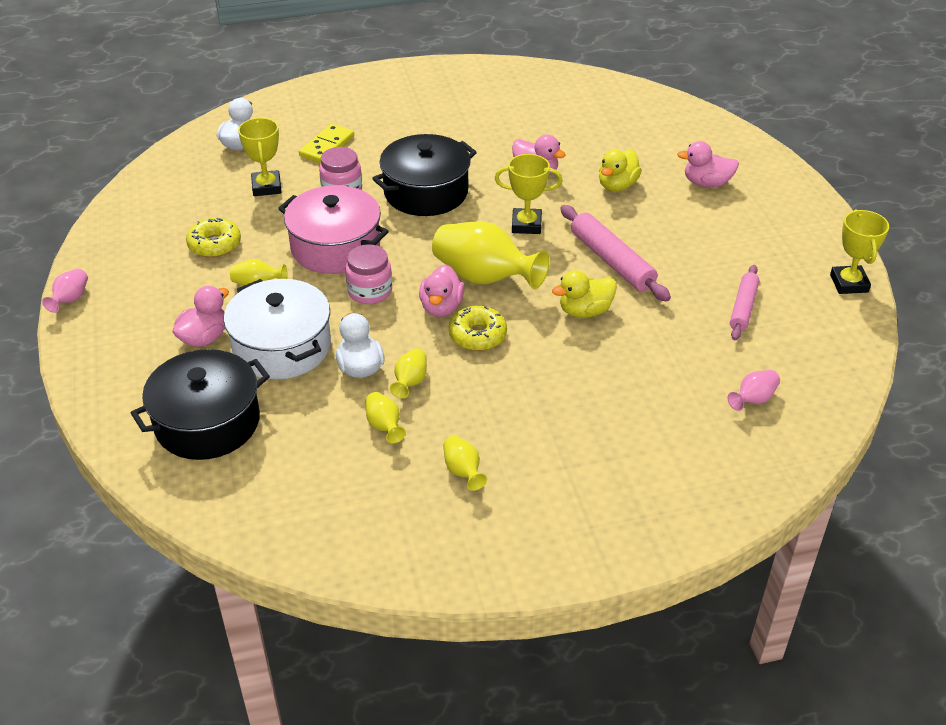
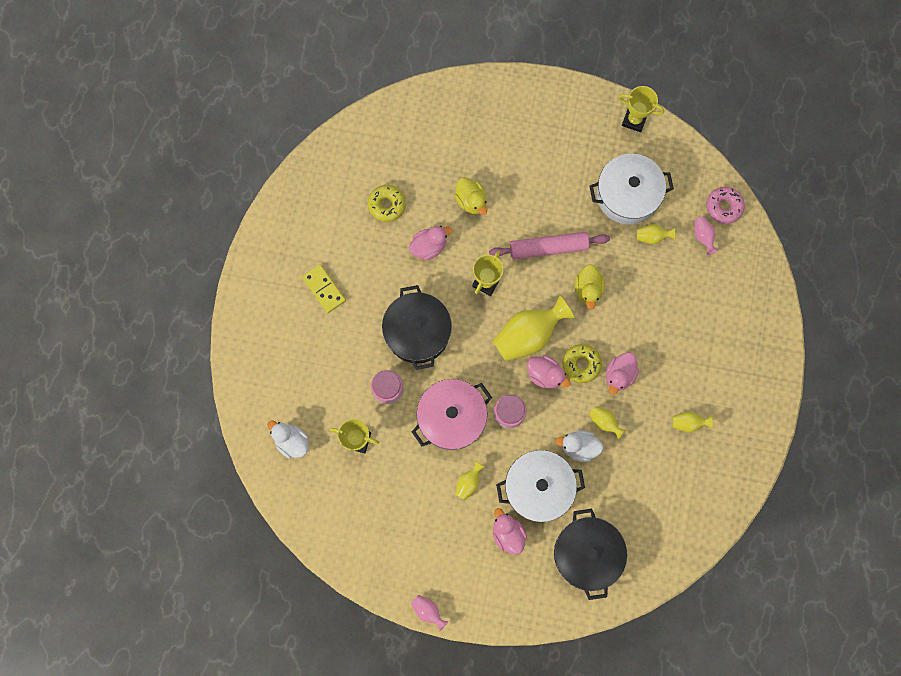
camera: 65 degrees left, 35 degrees up
(214, 244) = (411, 498): yellow donut -> yellow donut (387, 205)
(327, 146) = (325, 378): yellow domino -> yellow domino (324, 289)
(384, 426) = (634, 452): yellow vase -> yellow vase (652, 237)
(706, 183) = (496, 142): pink duck -> pink duck (619, 375)
(743, 308) = (627, 195): pink rolling pin -> white pot
(816, 407) = (723, 207): none -> pink donut

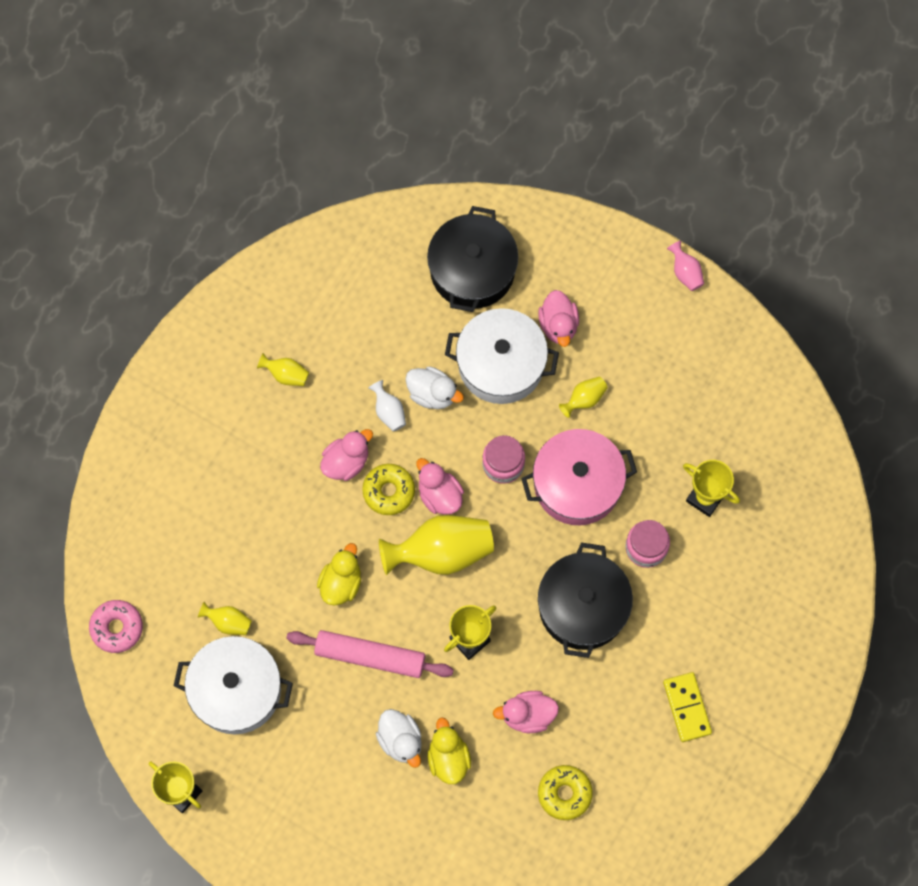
camera: 160 degrees left, 5 degrees down
(291, 441) = (789, 525): white duck -> white duck (400, 740)
(604, 422) = (389, 411): yellow vase -> white vase
(703, 236) = (162, 598): pink vase -> none

